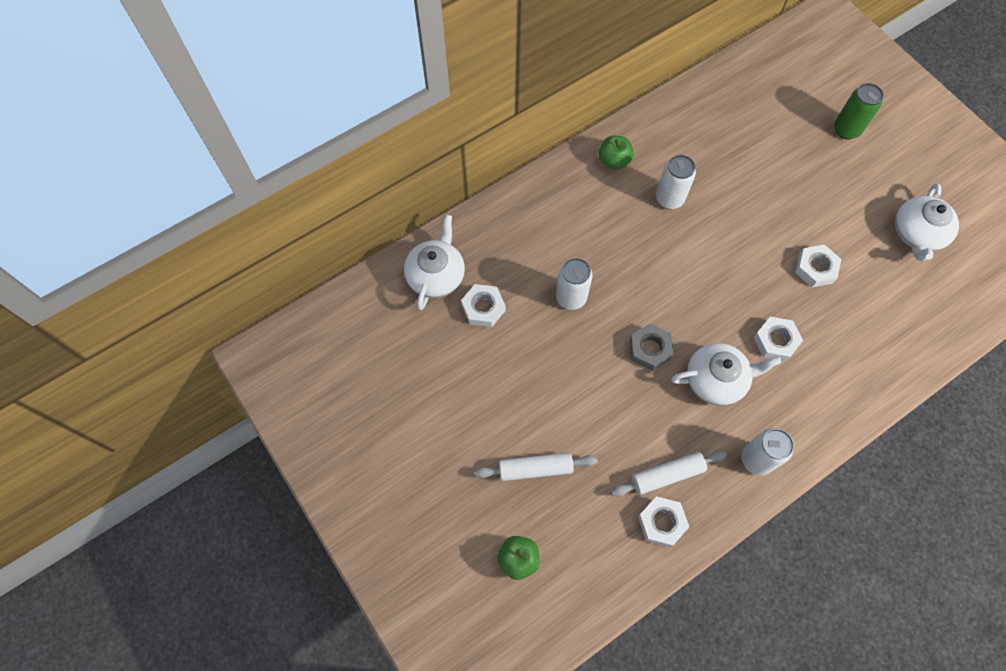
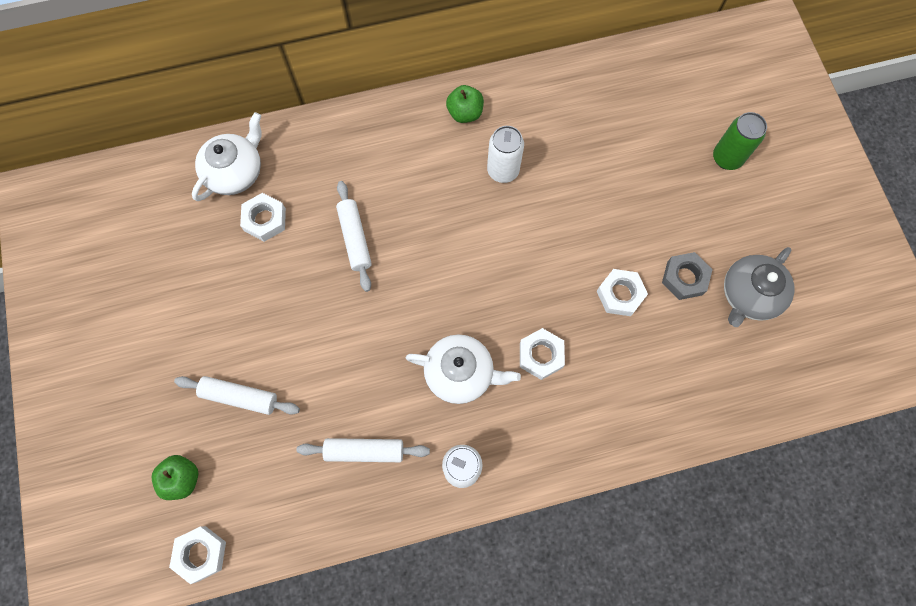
camera: 20 degrees right, 5 degrees up
(571, 297) = (355, 239): white can -> white rolling pin
(649, 349) = (408, 318): grey nut -> grey nut (684, 278)
(661, 522) = (336, 496): white nut -> white nut (200, 554)
(917, 234) = (749, 295): white teapot -> grey teapot

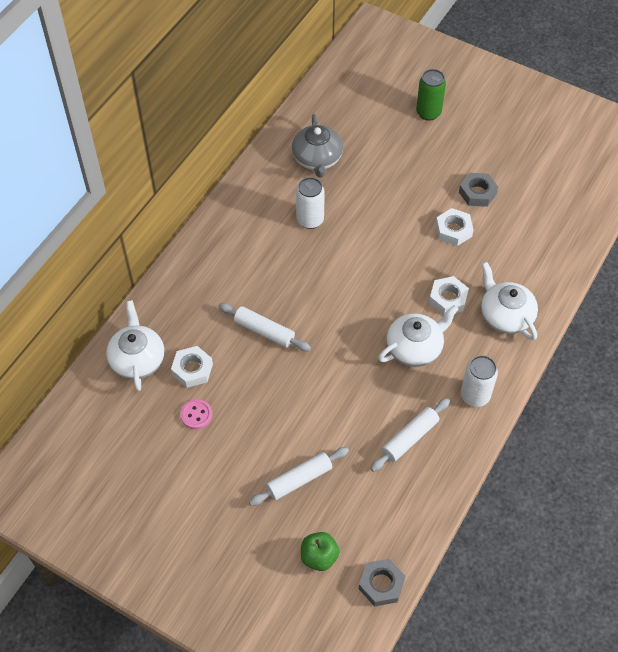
camera: 45 degrees left, 15 degrees down
(200, 554) = (381, 584): white nut -> grey nut
(226, 262) = (196, 415): none -> pink button
(465, 113) = (248, 207): green apple -> none
(574, 421) = (505, 315): none -> white teapot
(749, 295) = (520, 173): grey teapot -> grey teapot (317, 159)

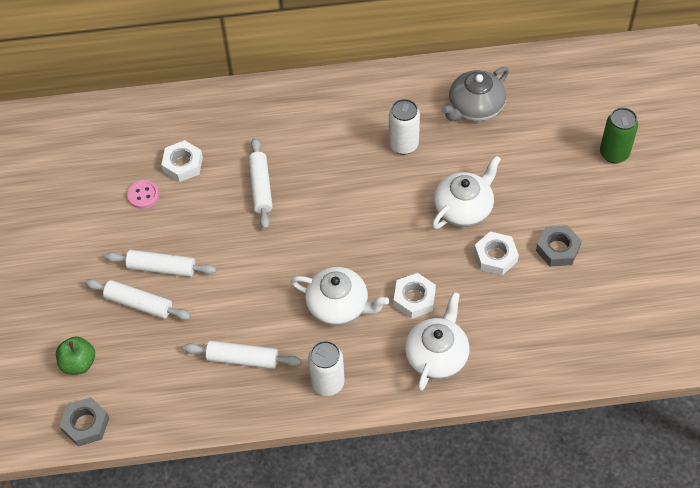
camera: 55 degrees right, 0 degrees up
(137, 359) = (162, 123): white teapot -> white teapot (464, 208)
(279, 443) = (162, 268): none -> white rolling pin

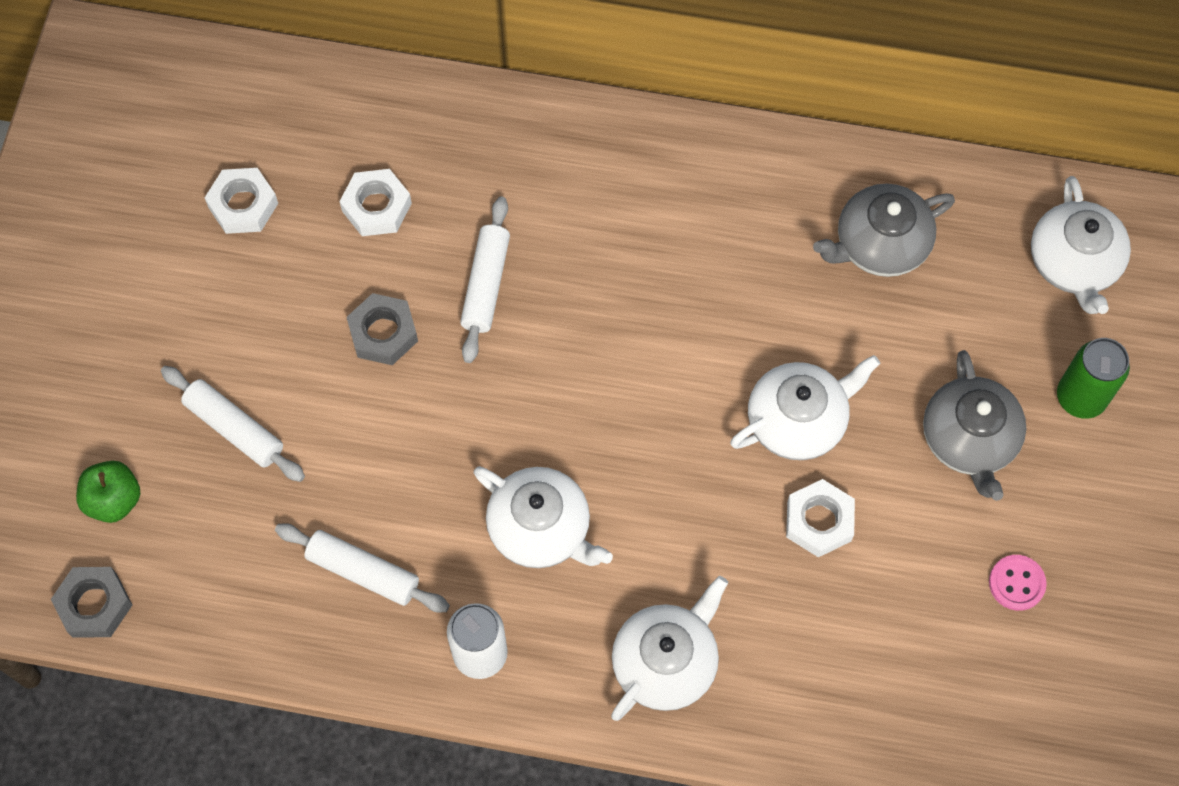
camera: 15 degrees right, 10 degrees up
(143, 195) = (298, 243): pink button -> pink button (1016, 583)
(162, 268) = (288, 378): white rolling pin -> none
(403, 145) = (739, 278): white can -> none
(414, 299) = (663, 554): white nut -> white nut (243, 205)
(557, 249) = (924, 539): grey nut -> grey nut (383, 333)
(562, 191) = (969, 439): none -> grey teapot
(583, 88) = (1074, 263): none -> white teapot

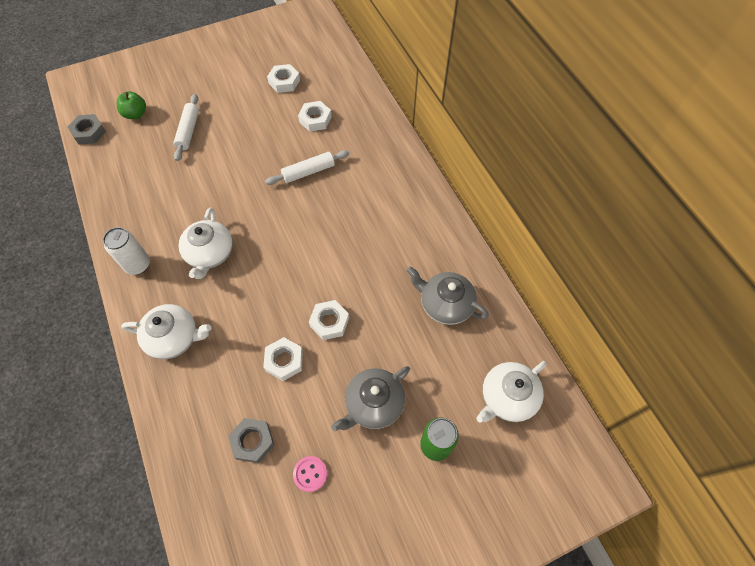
camera: 55 degrees right, 5 degrees down
(363, 572) = (152, 204): white rolling pin -> none
(383, 333) = (262, 152): grey nut -> grey nut (253, 441)
(798, 420) = (329, 322): white teapot -> white nut

